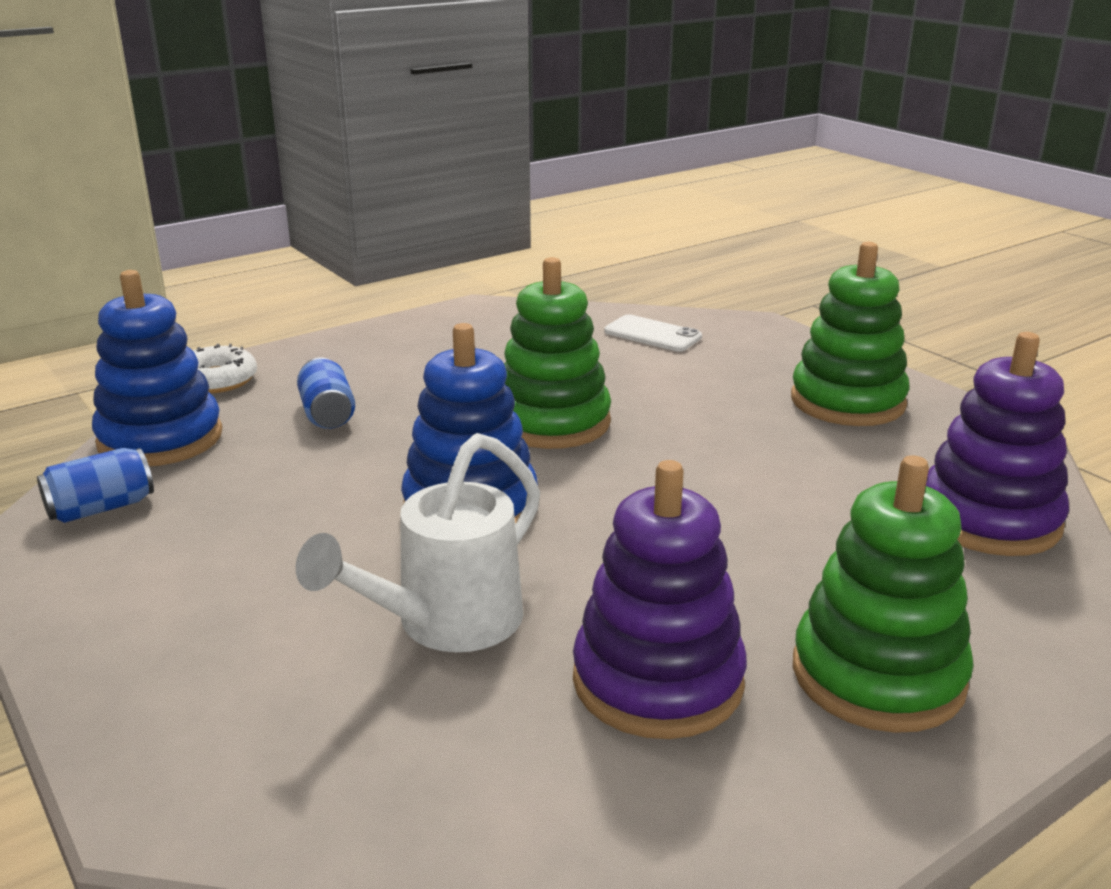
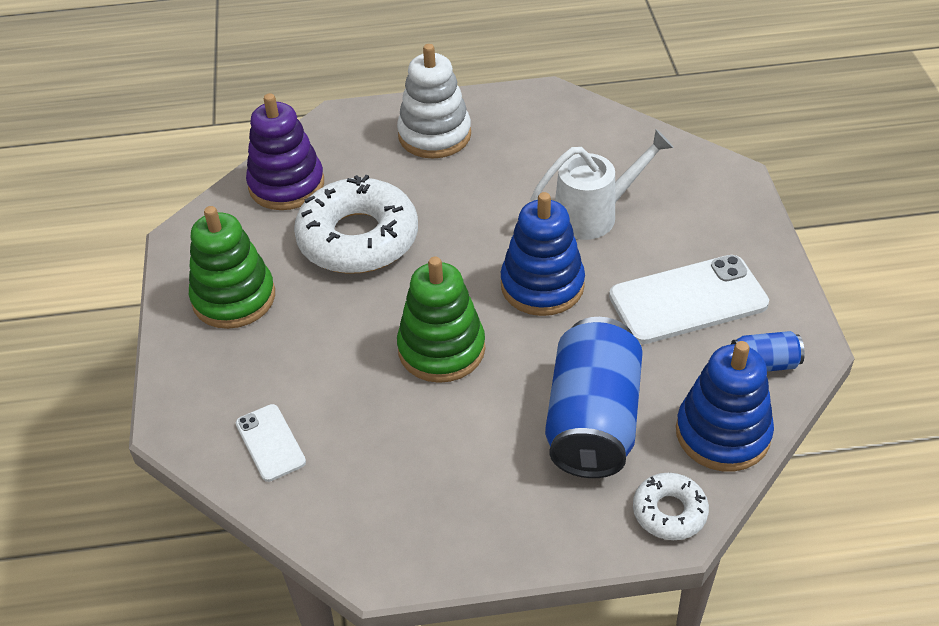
camera: 150 degrees left, 20 degrees up
(231, 548) = (688, 300): none -> white phone
(327, 414) = (592, 421): blue can -> blue can, size x2.18
(657, 681) = (522, 160): purple stacking toy -> none
(789, 489) = (358, 238): none -> white donut
(877, 675) = (434, 135): green stacking toy -> white stacking toy

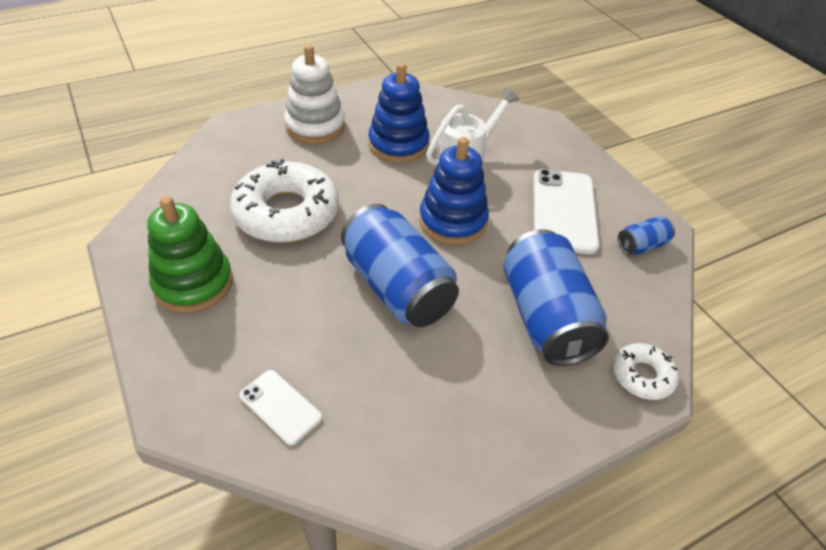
camera: 25 degrees left, 0 degrees up
(286, 185) = (206, 182): purple stacking toy -> none
(441, 349) = (397, 287): green stacking toy -> blue can
(688, 300) = (564, 211): white phone -> white phone turned 45 degrees counterclockwise
(722, 433) = (644, 303): blue stacking toy -> blue stacking toy (398, 144)

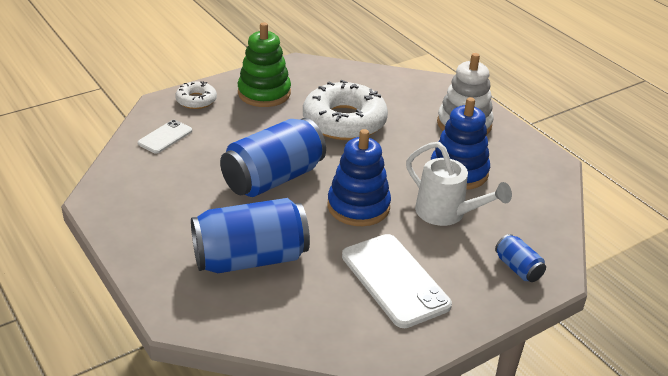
camera: 85 degrees right, 10 degrees down
(564, 211) = (394, 280): white phone -> white phone turned 60 degrees clockwise
(641, 245) = (356, 336): blue can -> blue can (518, 268)
(642, 376) = (190, 313): white donut -> white donut (196, 100)

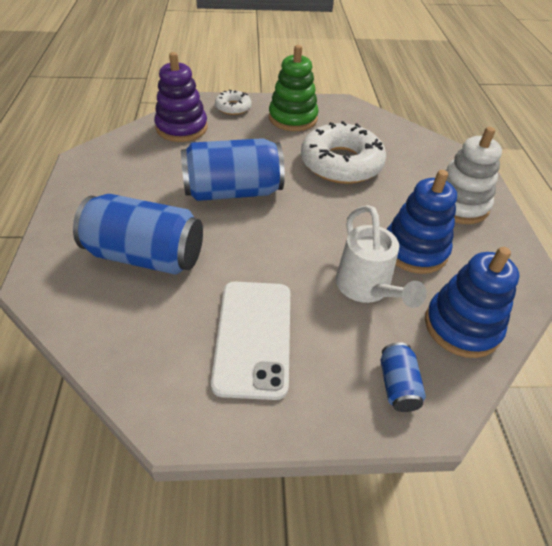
camera: 30 degrees right, 10 degrees up
(165, 137) = (182, 128): white phone -> purple stacking toy
(358, 206) = (285, 246): blue stacking toy -> blue stacking toy (462, 326)

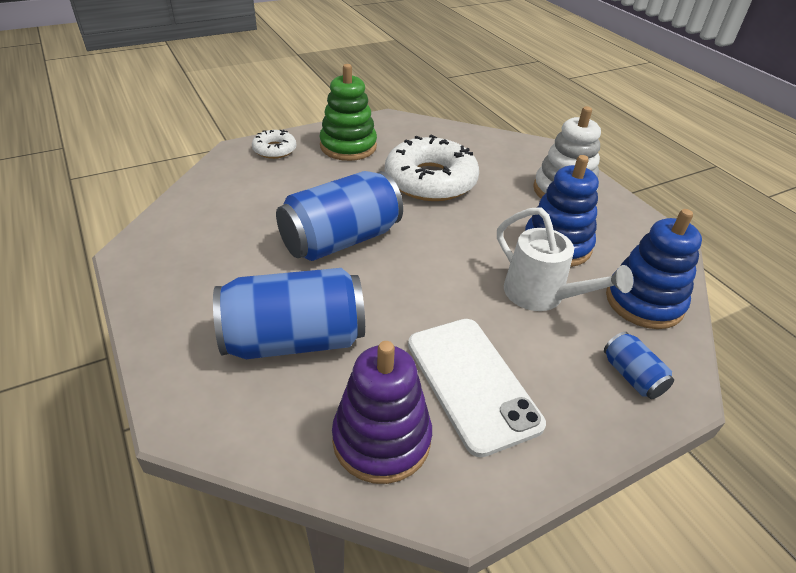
camera: 25 degrees left, 5 degrees down
(182, 128) = (231, 186): purple stacking toy -> purple stacking toy (381, 439)

